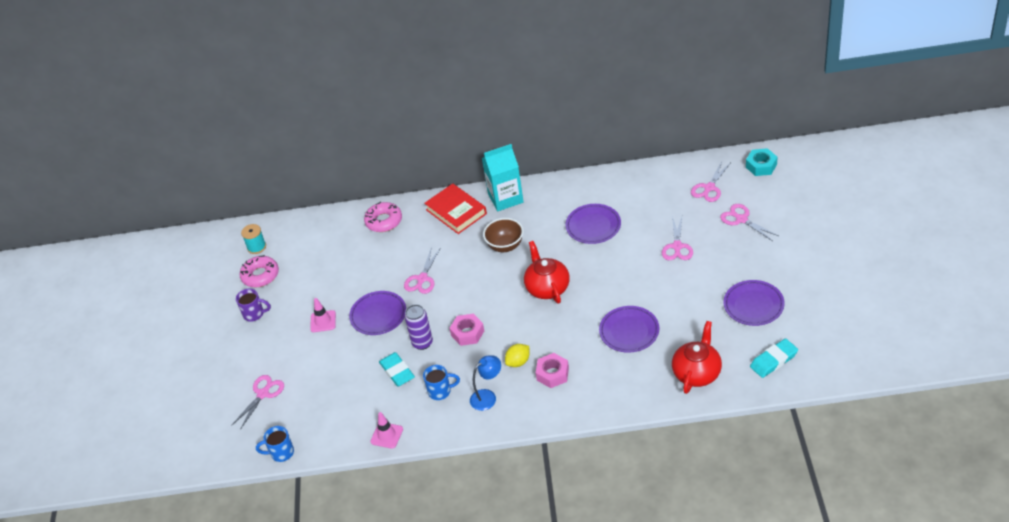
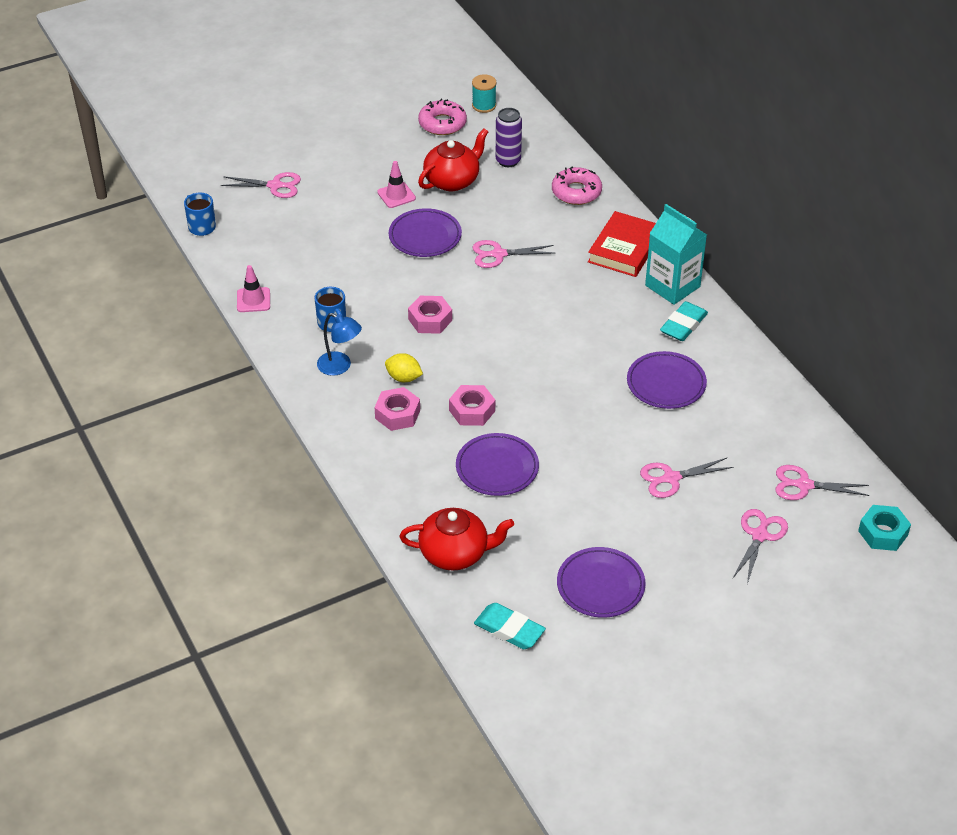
camera: 60 degrees right, 0 degrees up
(254, 314) = (384, 139): purple mug -> none
(397, 372) = (347, 279): turquoise eraser -> turquoise eraser (683, 325)
(422, 343) = (398, 286): purple can -> purple can (508, 161)
(505, 246) = (588, 310): brown bowl -> none
(547, 288) = (536, 369): red teapot -> red teapot (452, 180)
(569, 331) = (472, 410): none -> pink nut

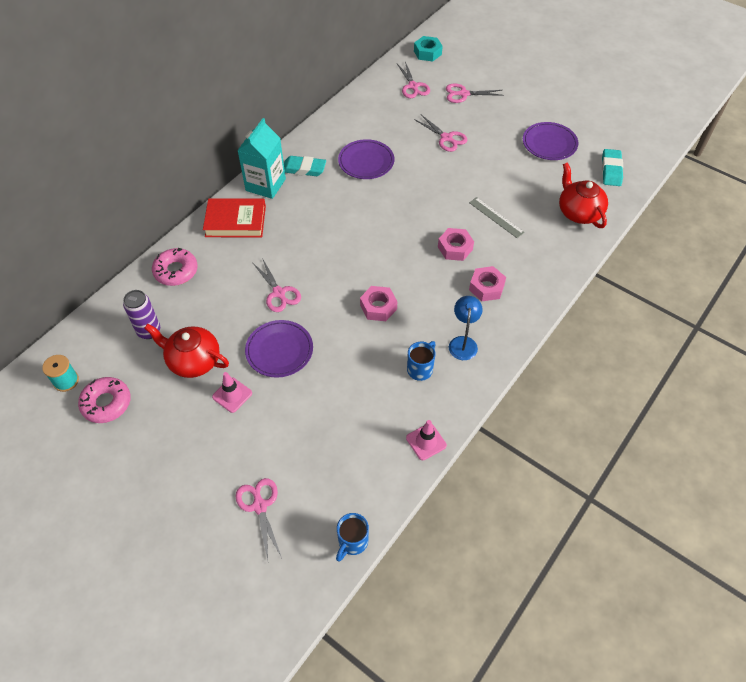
camera: 115 degrees left, 10 degrees up
(403, 378) = (449, 298): yellow lemon -> none
(497, 468) = (496, 217): purple plate -> grey ruler

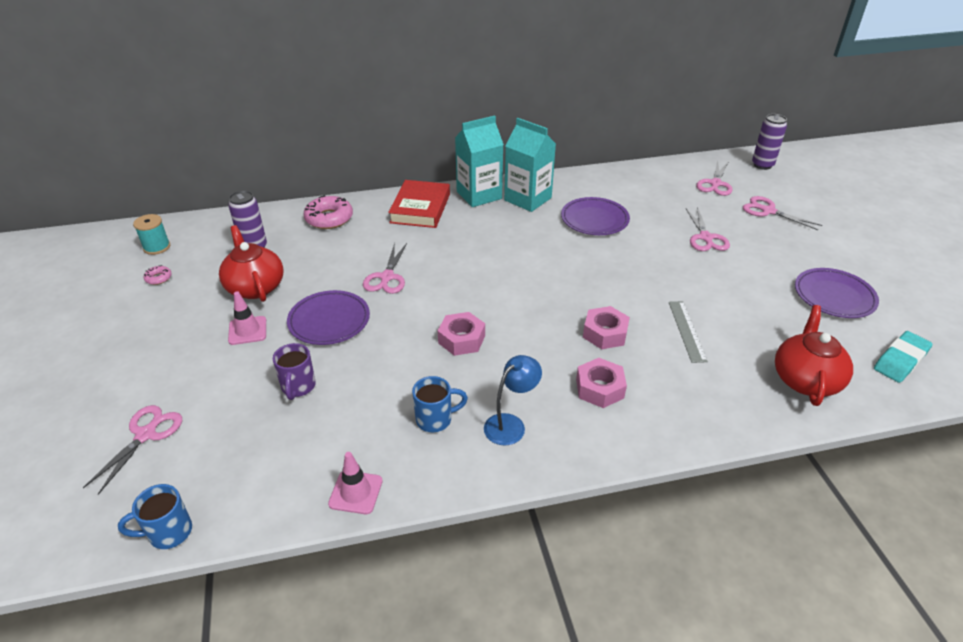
camera: 40 degrees right, 15 degrees down
(106, 403) = (158, 278): pink donut -> pink donut, size x0.49
(235, 221) = (420, 208): red book -> red book turned 60 degrees clockwise
(304, 169) = (527, 199): turquoise eraser -> turquoise carton
(316, 407) = (298, 387): none -> purple mug
(427, 53) = (762, 165): turquoise nut -> purple can

